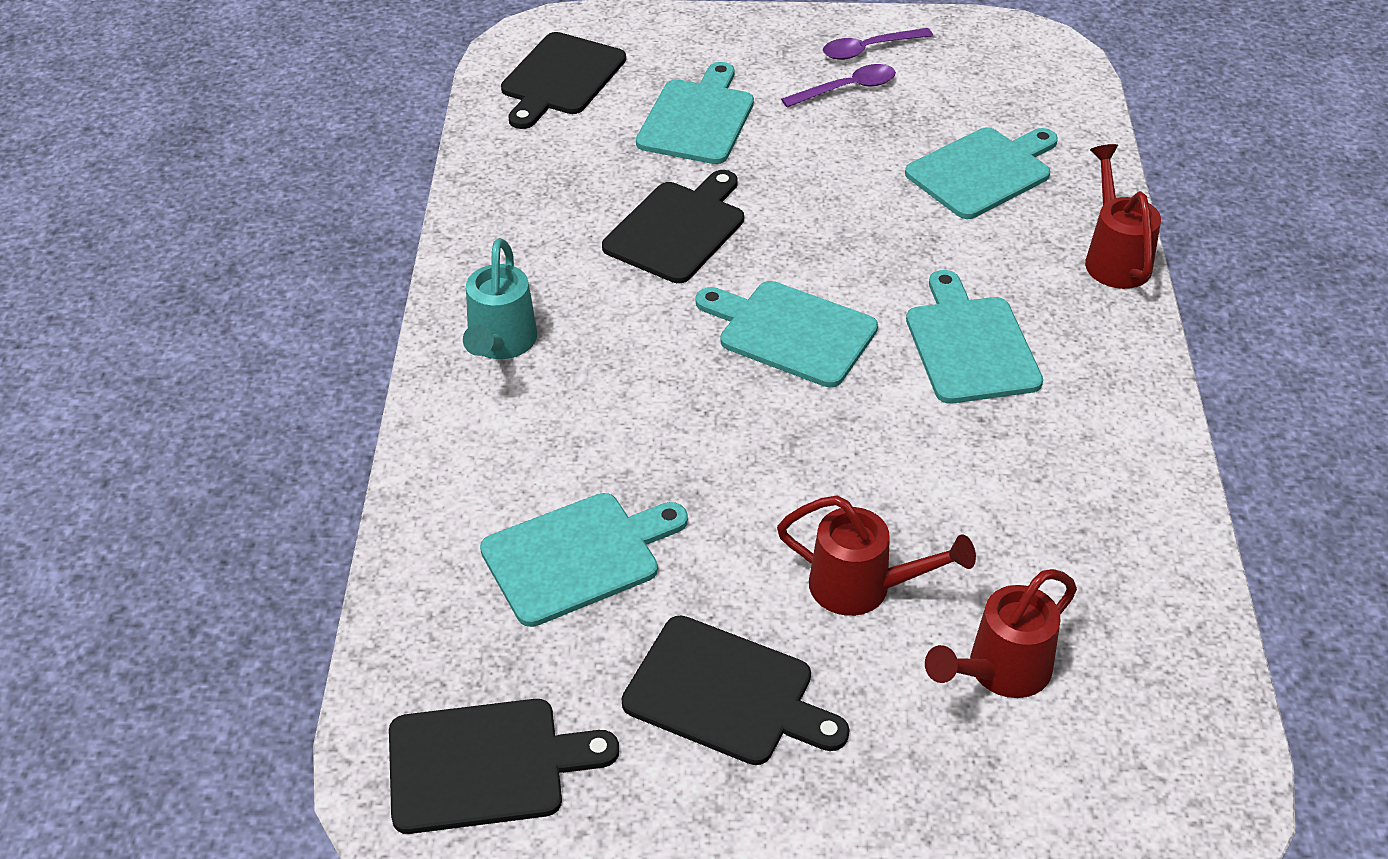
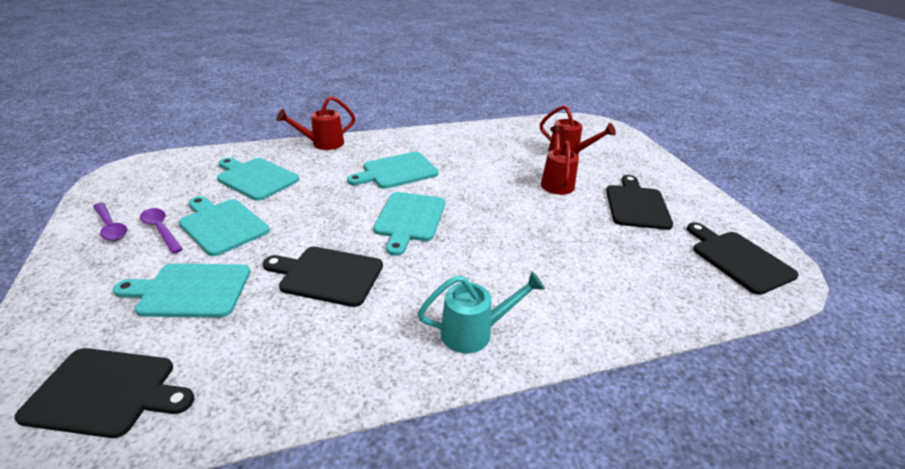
camera: 110 degrees left, 10 degrees down
(577, 556) = (608, 259): turquoise cutting board -> turquoise cutting board (222, 225)

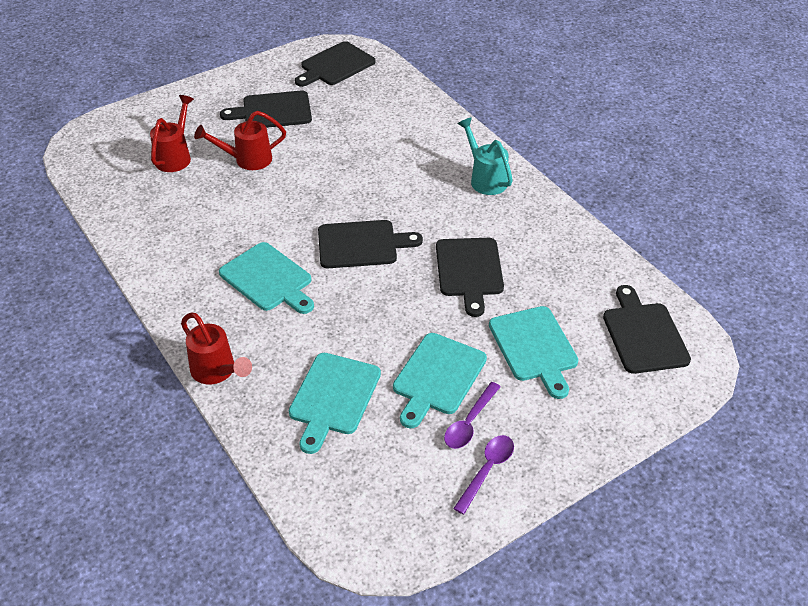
camera: 105 degrees left, 10 degrees up
(409, 219) = (361, 244): turquoise cutting board -> black cutting board

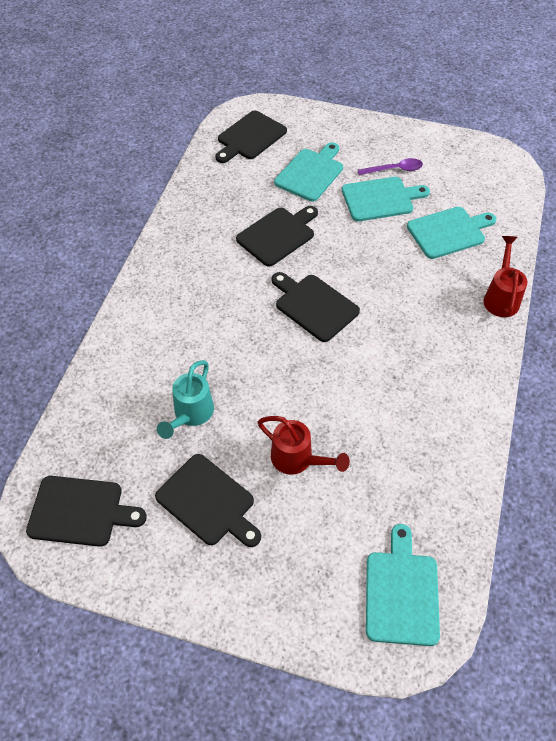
camera: 130 degrees left, 10 degrees up
(176, 156) = (349, 524): red watering can -> none
(268, 279) = (404, 333): turquoise cutting board -> turquoise cutting board (401, 592)
(485, 178) = (167, 283): turquoise watering can -> turquoise watering can (190, 415)
(487, 470) = (414, 148): purple spoon -> none

